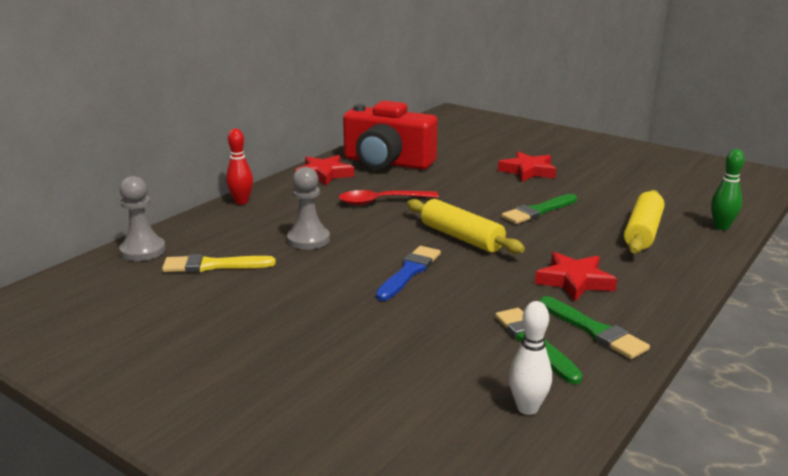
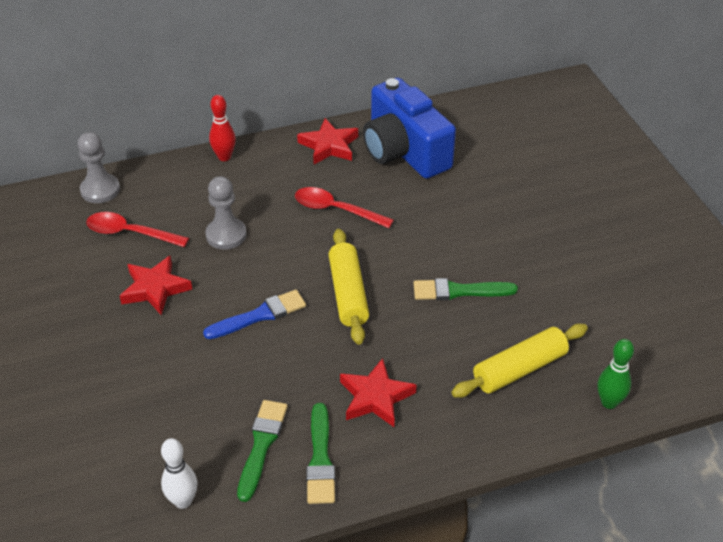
camera: 35 degrees right, 20 degrees up
(213, 265) = (130, 233): yellow brush -> red spoon
(387, 162) = (404, 151): red camera -> blue camera
(528, 171) = (525, 226): red star -> red star (155, 288)

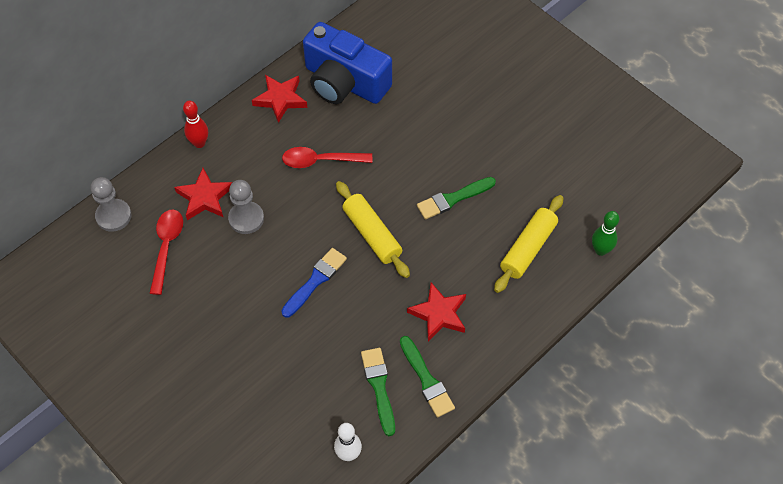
camera: 25 degrees left, 15 degrees up
(130, 233) = (166, 247): red spoon -> red spoon turned 105 degrees clockwise
(155, 288) = (219, 290): red star -> red star (205, 197)

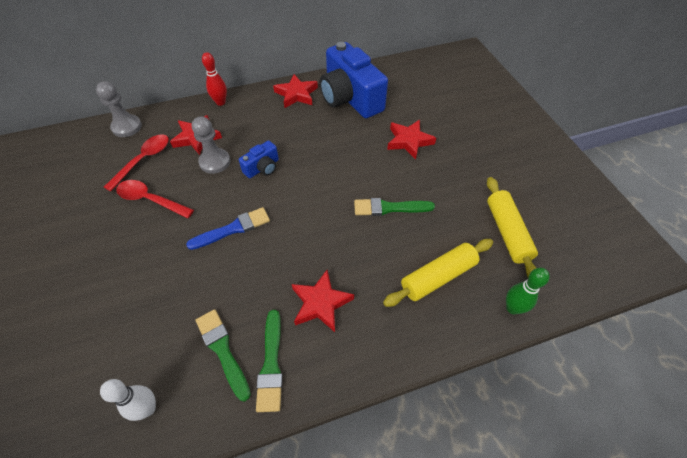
camera: 25 degrees right, 5 degrees down
(301, 205) = (262, 168): none -> blue camera
(321, 160) = (298, 142): red spoon -> red spoon (151, 200)
(372, 234) = (303, 210): yellow rolling pin -> yellow rolling pin (507, 232)
(379, 387) = (222, 350): green brush -> green brush turned 45 degrees counterclockwise
(436, 114) = (409, 141): none -> red star

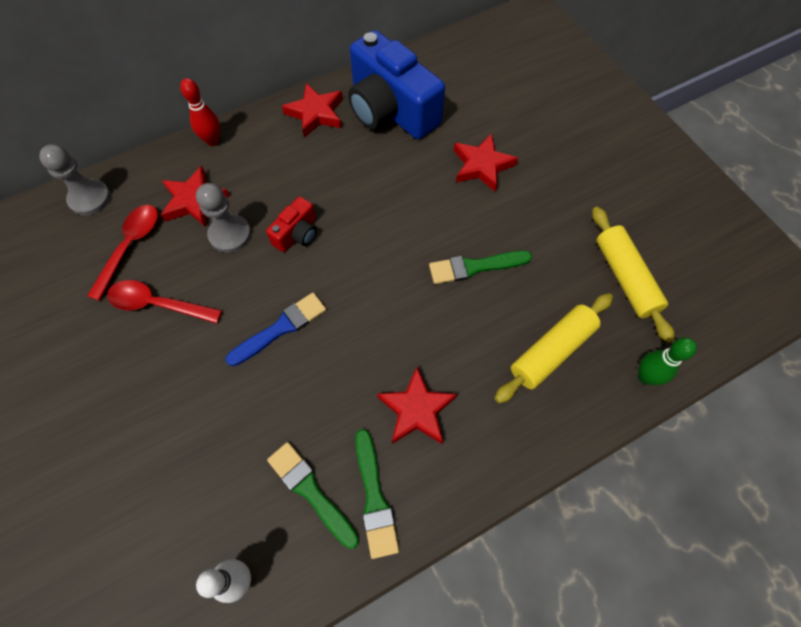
camera: 10 degrees left, 10 degrees up
(262, 168) = (297, 234): blue camera -> red camera

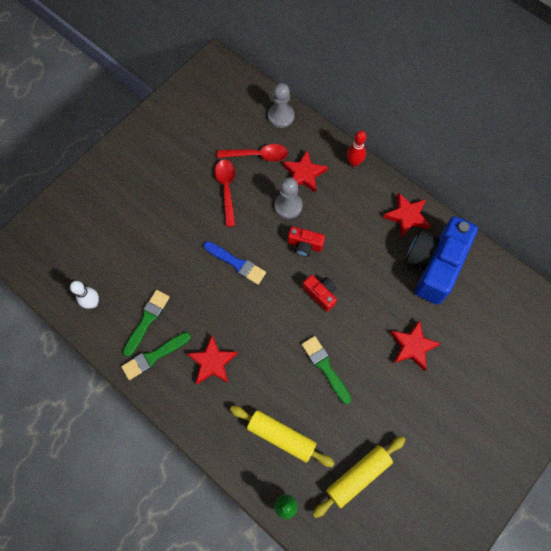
camera: 70 degrees right, 5 degrees up
(374, 239) = (320, 294): none -> red camera

